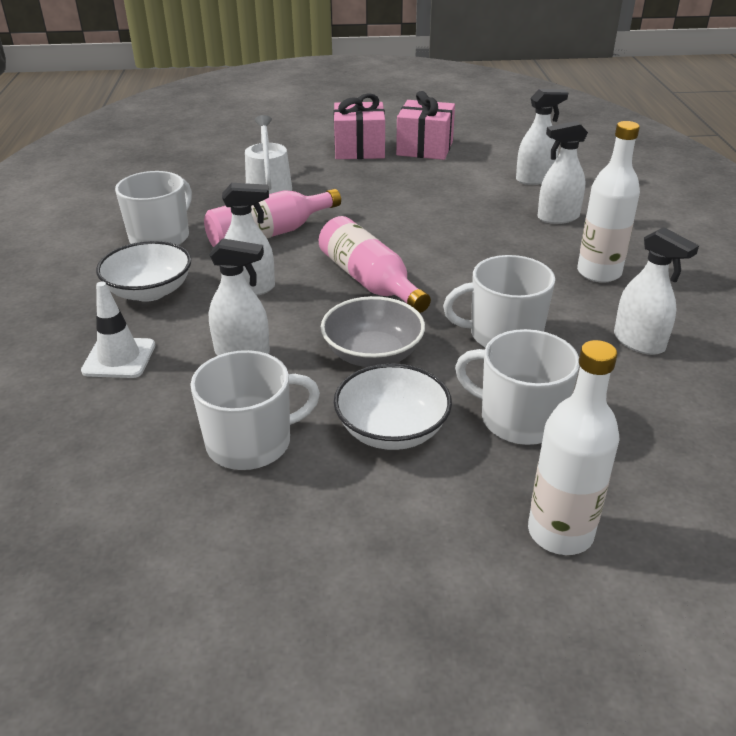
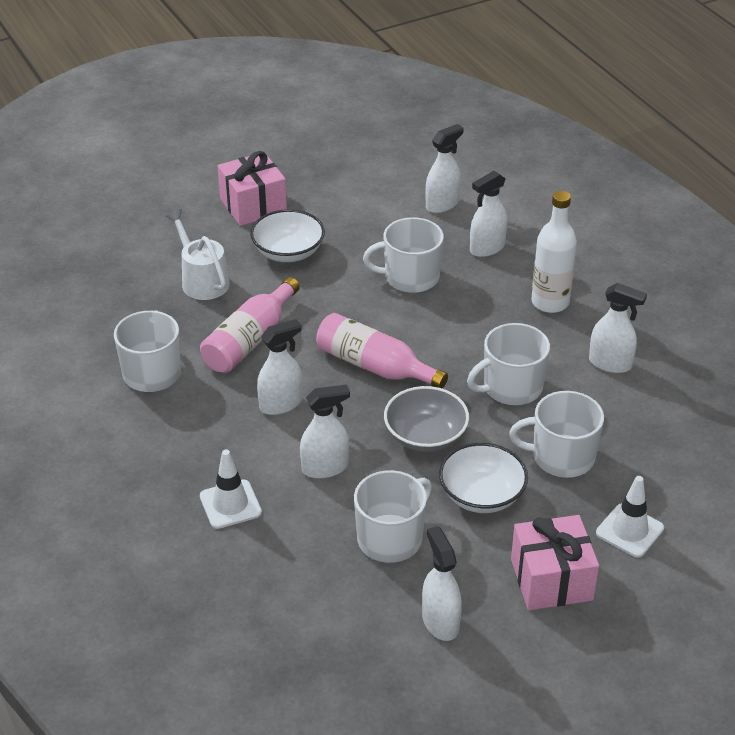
camera: 25 degrees left, 5 degrees up
(149, 291) = (196, 434): white bowl -> white bowl (288, 252)
(228, 559) = (440, 621): none -> white spray bottle
(425, 148) = (316, 187): pink gift -> pink gift (551, 579)
(462, 223) = (410, 277): none -> white mug
(560, 532) = (629, 531): white bottle -> white traffic cone

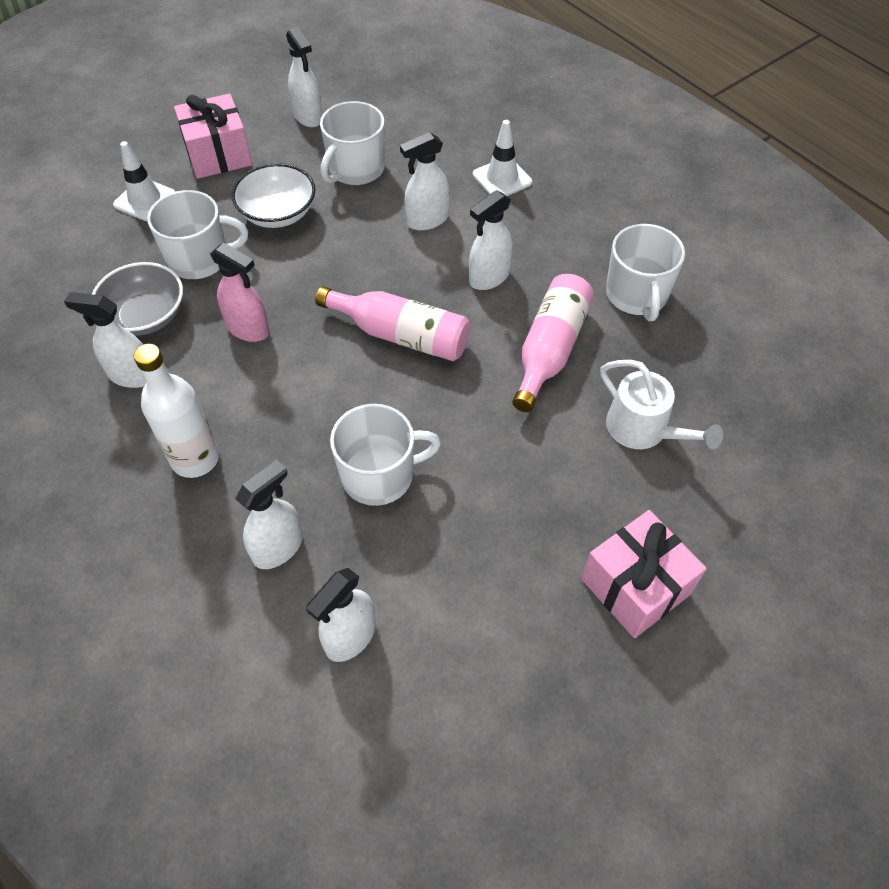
camera: 170 degrees right, 15 degrees up
(288, 252) = (552, 496): white bowl -> none
(425, 436) = (336, 262): grey bowl -> grey bowl (146, 316)
(511, 387) = (248, 329): white mug -> pink spray bottle

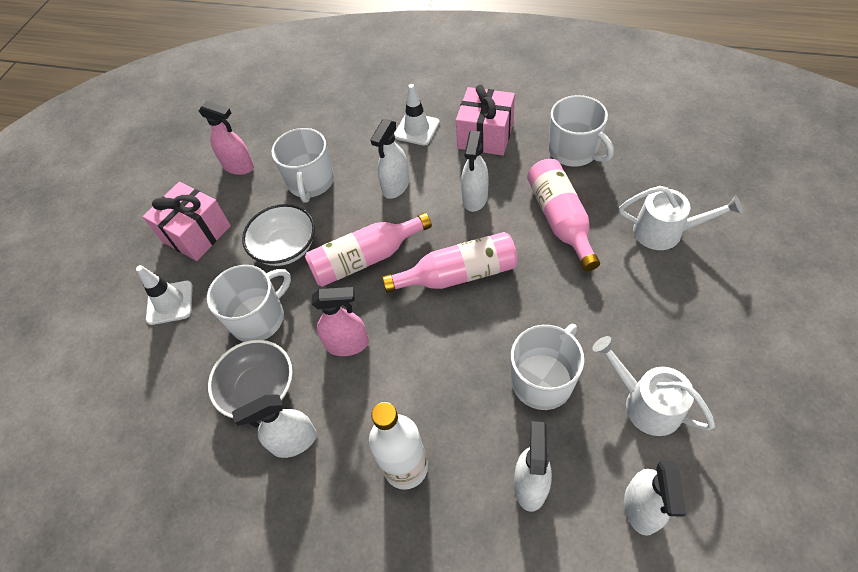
camera: 30 degrees left, 0 degrees up
(308, 116) = (239, 166): white spray bottle -> pink spray bottle
(334, 267) = (365, 259): none -> pink bottle
(449, 561) = (646, 403): none -> white watering can
(635, 586) = (763, 333): pink gift -> pink gift (485, 135)

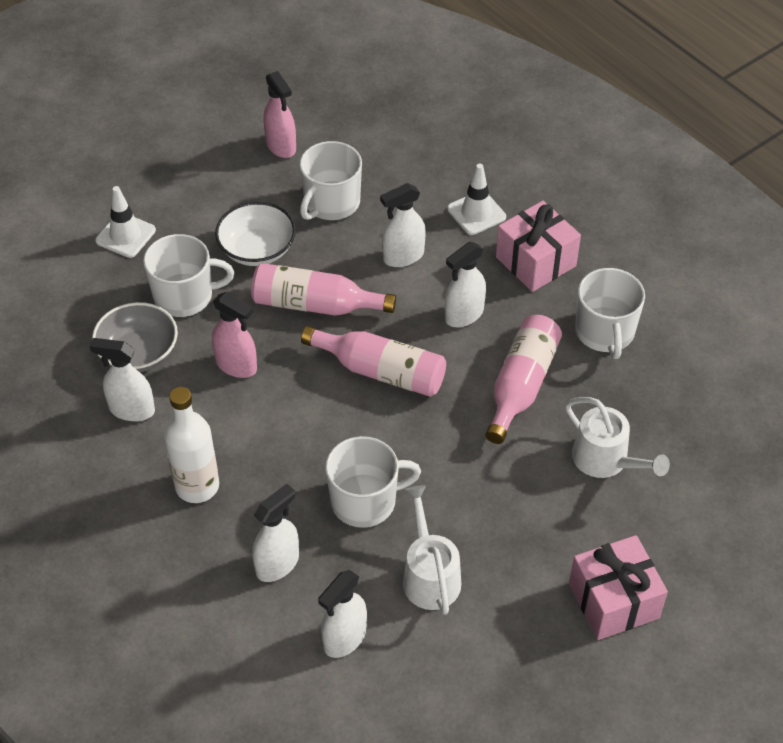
camera: 30 degrees right, 5 degrees down
(196, 233) = (194, 187): pink gift -> pink gift (613, 600)

